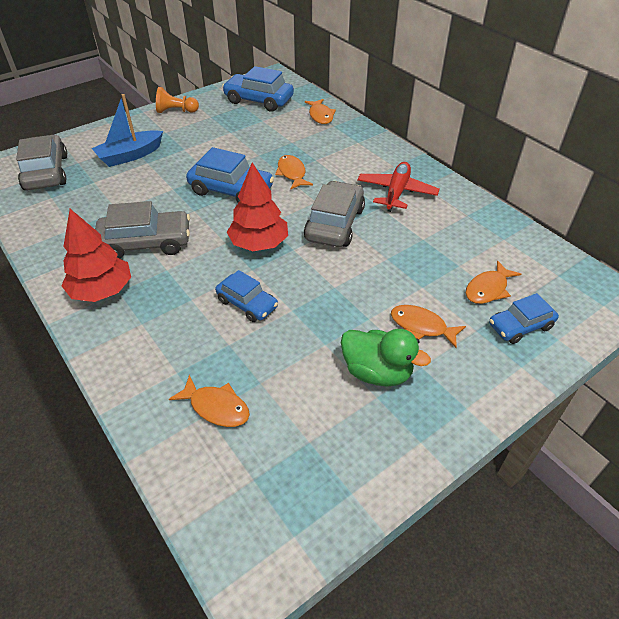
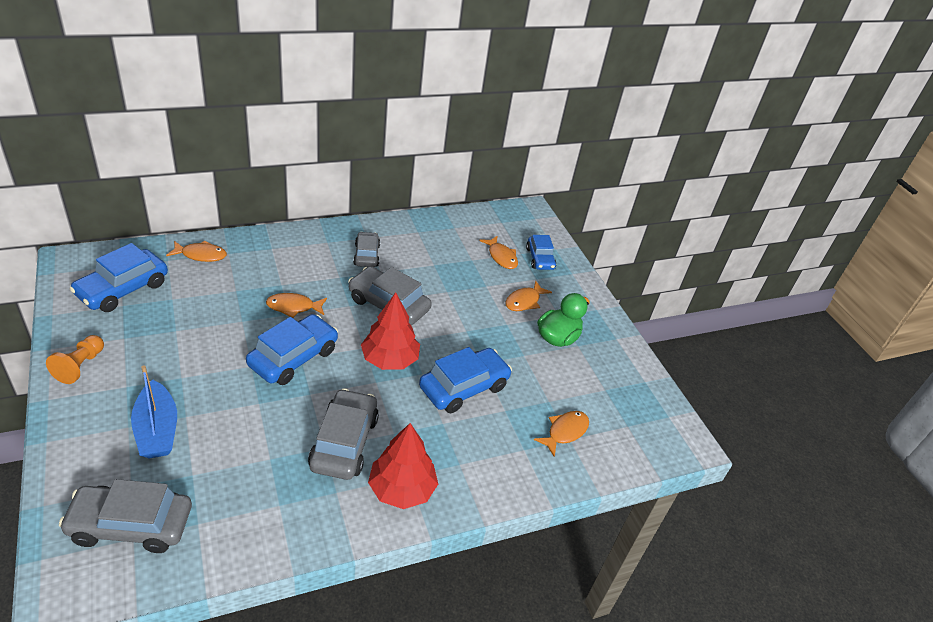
camera: 80 degrees left, 5 degrees down
(247, 303) = (464, 387): blue car -> blue car, size x1.60
(396, 192) = (366, 255): red plane -> grey car

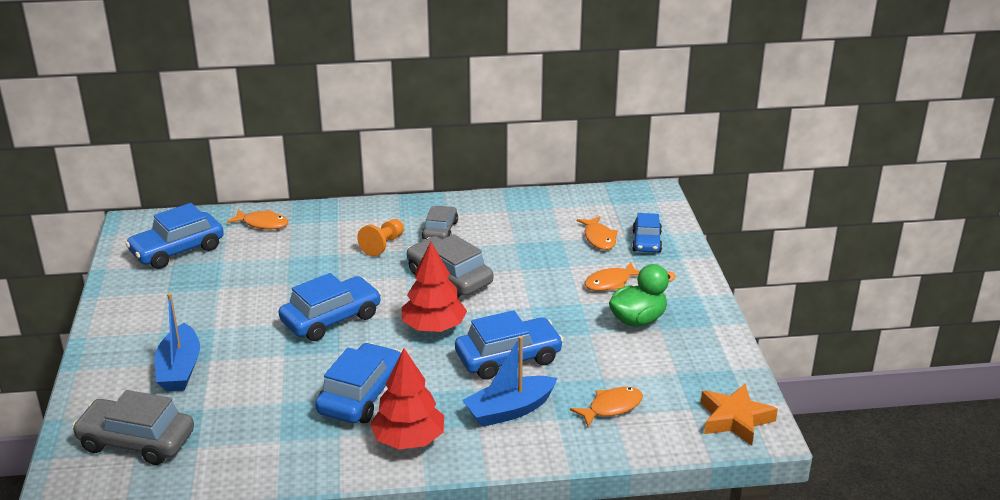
camera: 20 degrees right, 10 degrees down
(80, 366) = (121, 312): orange pawn -> orange pawn (383, 245)
(293, 307) = (345, 274): orange fish -> none
(344, 442) = (361, 395): grey car -> blue car
(481, 445) = (509, 410): none -> blue boat
(664, 433) = (735, 419): none -> orange star

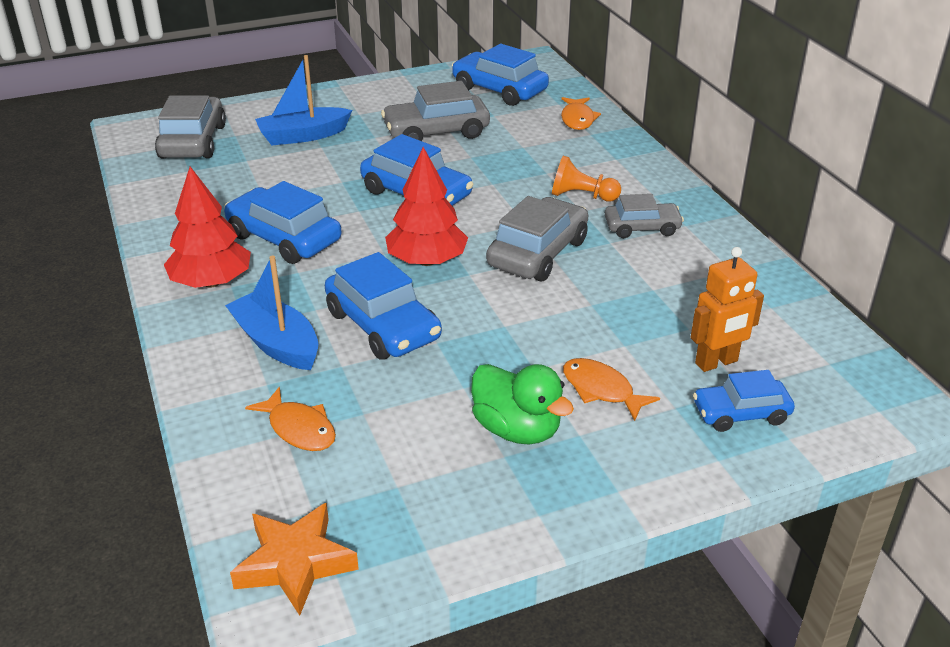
camera: 75 degrees right, 5 degrees up
(231, 294) = (436, 132): none -> grey car
(361, 395) = (284, 238): blue car -> blue car turned 150 degrees counterclockwise
(599, 238) = (716, 362): orange fish -> orange robot

